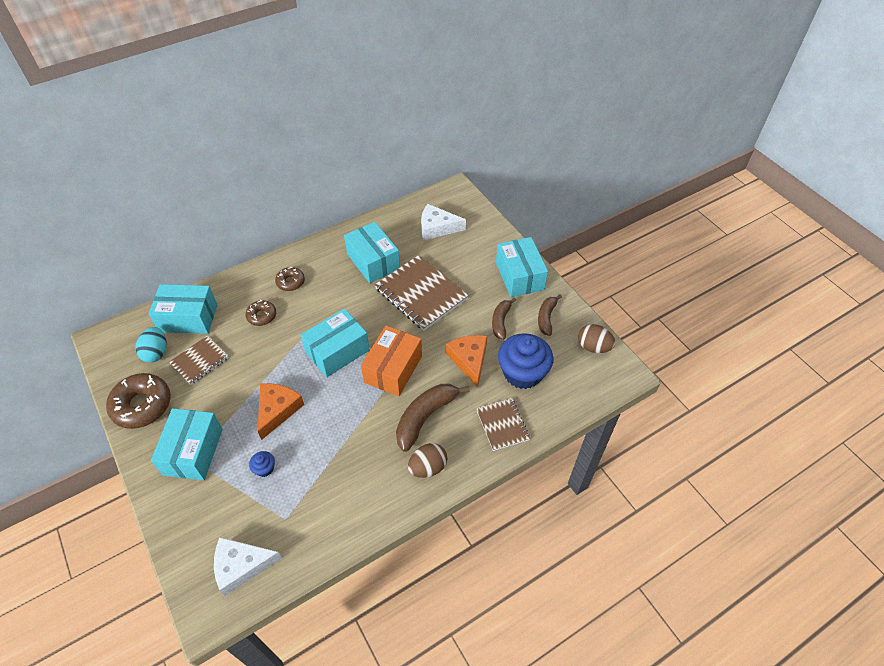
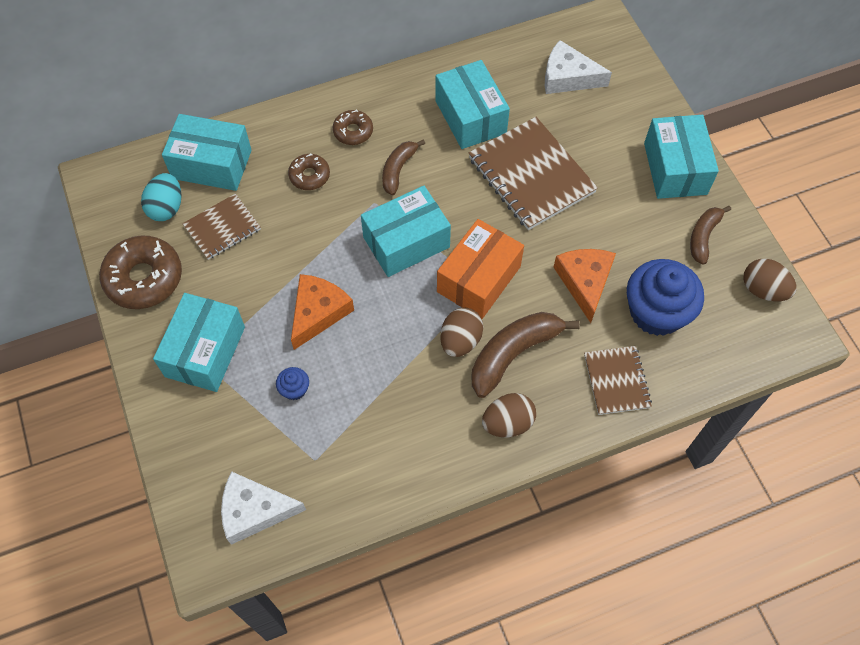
camera: 10 degrees right, 10 degrees up
(385, 414) = (460, 341): none -> brown egg
(501, 321) = (637, 233): brown banana -> brown banana (398, 170)

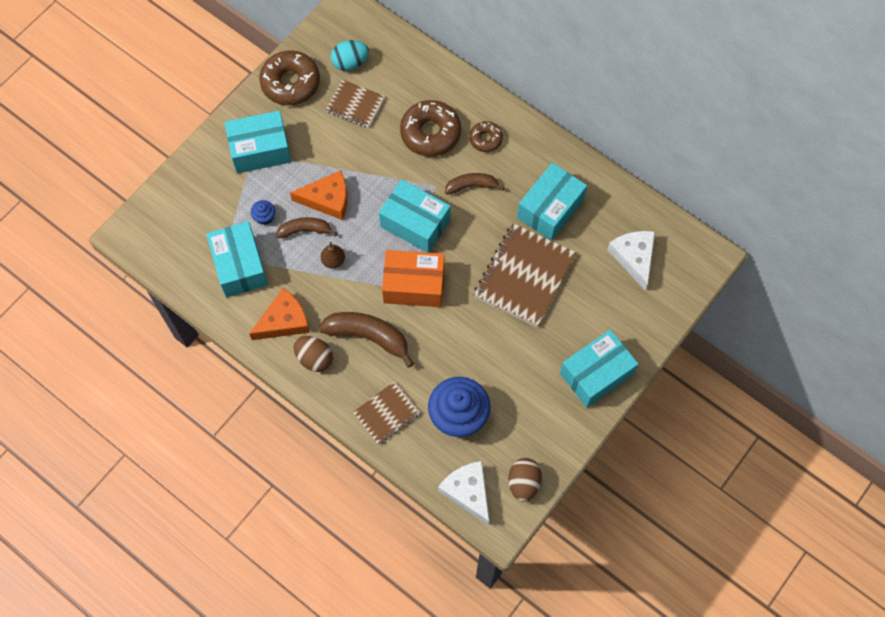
camera: 60 degrees right, 5 degrees up
(212, 164) = (401, 68): turquoise box -> turquoise box (239, 266)
(254, 511) = (172, 241): white cheese -> white cheese (468, 492)
(309, 176) = (430, 133): brown donut -> brown donut, size x1.82
(398, 344) = (333, 260): none -> brown pear
(460, 341) = (358, 298): brown egg -> none
(584, 282) = (454, 356): orange cheese -> orange cheese (284, 321)
(703, 237) = (545, 421): brown banana -> brown banana (305, 230)

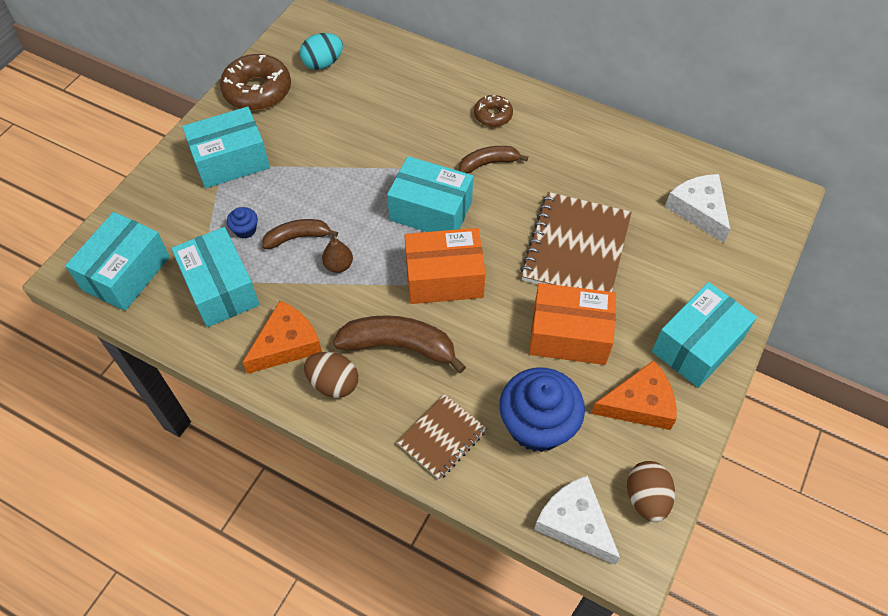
camera: 10 degrees left, 10 degrees down
(327, 199) = (320, 200): orange cheese -> orange cheese (639, 404)
(355, 105) = (336, 102): brown notebook -> none
(430, 133) = (428, 118): brown donut -> none
(500, 349) = (569, 335): none -> orange box
(550, 209) = (586, 174): turquoise box -> turquoise box (126, 273)

